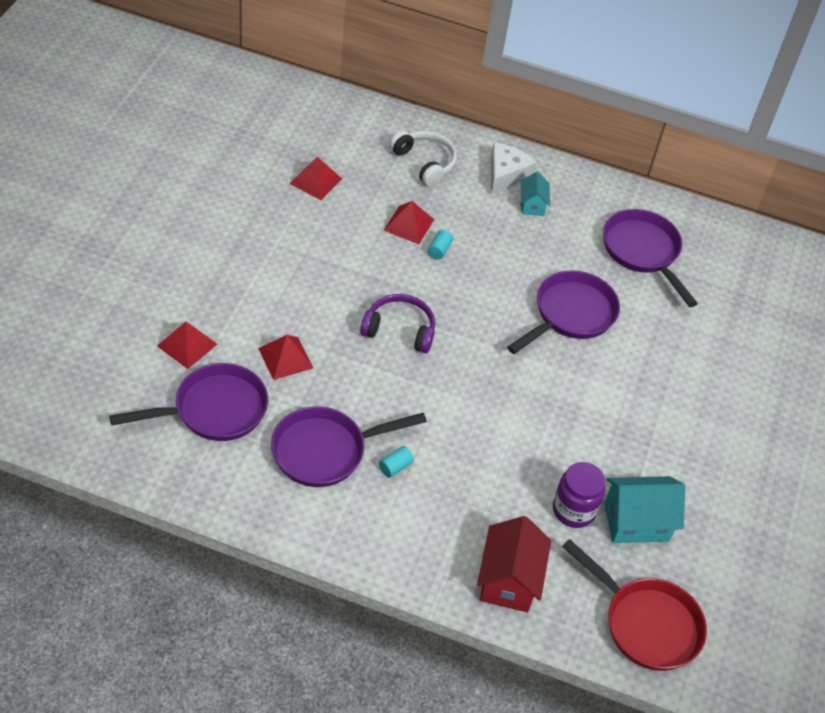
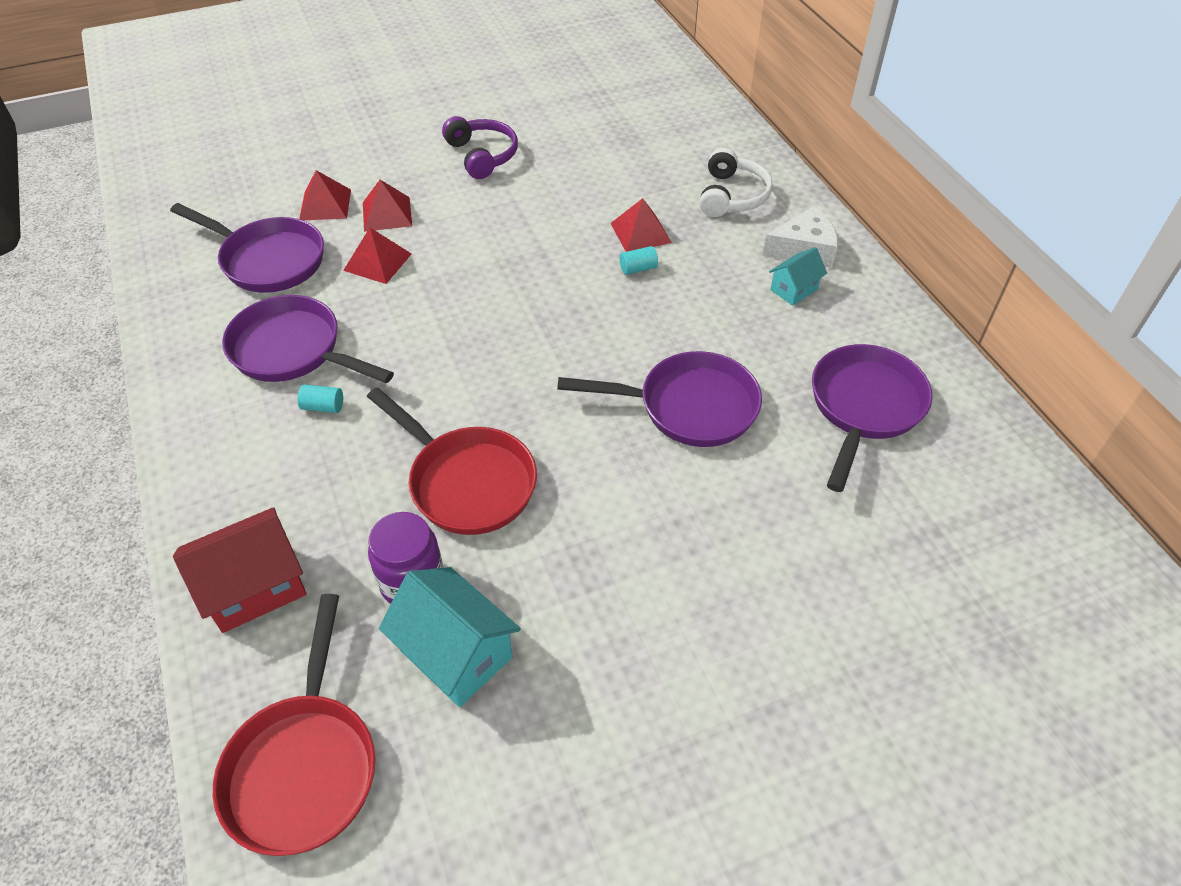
camera: 55 degrees right, 0 degrees up
(316, 181) = (608, 156): red pyramid -> red pyramid (387, 214)
(399, 330) = (502, 305): purple headphones -> purple headphones (482, 155)
(527, 442) = (467, 482): none -> red pan

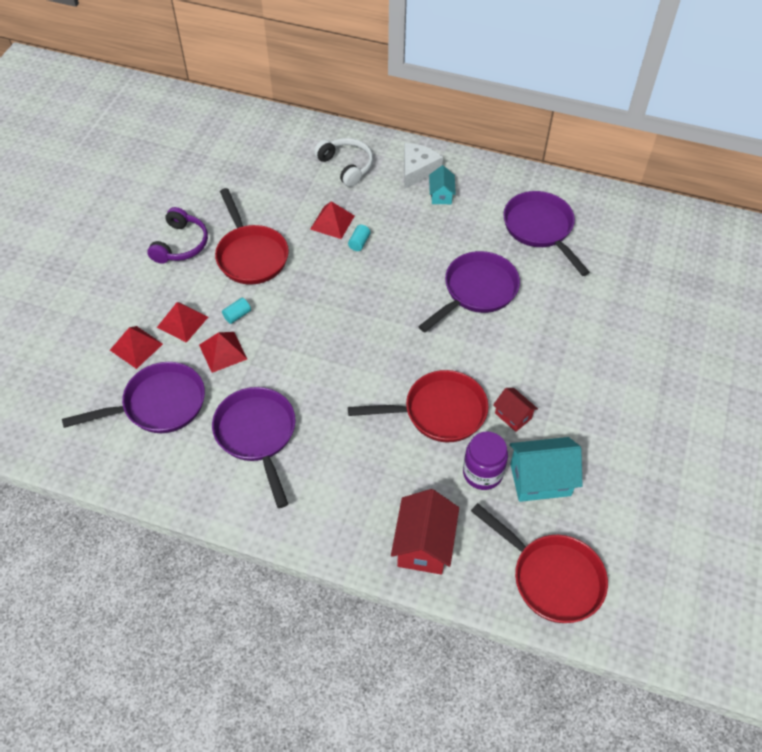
camera: 50 degrees left, 5 degrees up
(292, 350) = (257, 435): purple pan -> purple pan turned 90 degrees clockwise
(323, 406) = (320, 445): turquoise cylinder -> turquoise cylinder (237, 315)
(482, 155) = (181, 244): purple headphones -> purple headphones turned 90 degrees clockwise
(523, 206) = (251, 255): none -> red pan
(532, 560) = (513, 416): none -> red house

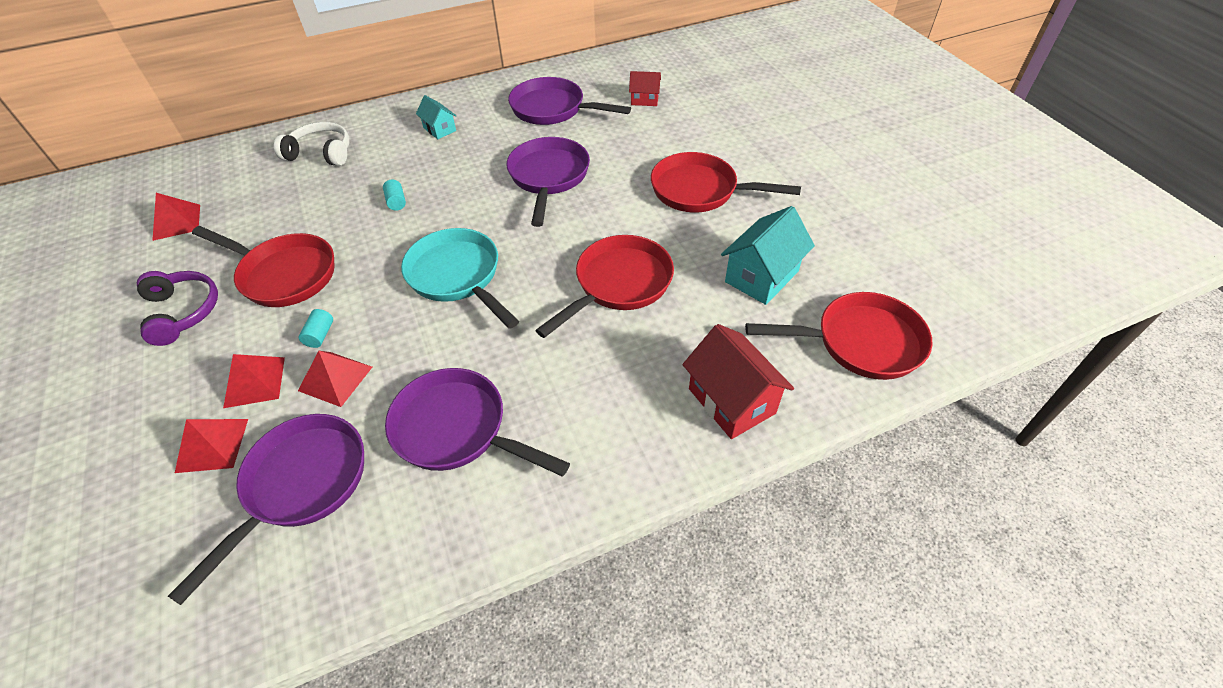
camera: 40 degrees left, 5 degrees down
(332, 222) = (351, 201): red pyramid -> red pyramid (177, 222)
(346, 330) = (457, 276): none -> turquoise pan
(417, 170) = (397, 123): white cheese -> none
(482, 473) = (711, 305): purple jar -> none
(513, 416) = (684, 245): red house -> red house (644, 100)
(574, 380) = (700, 190): none -> red pan

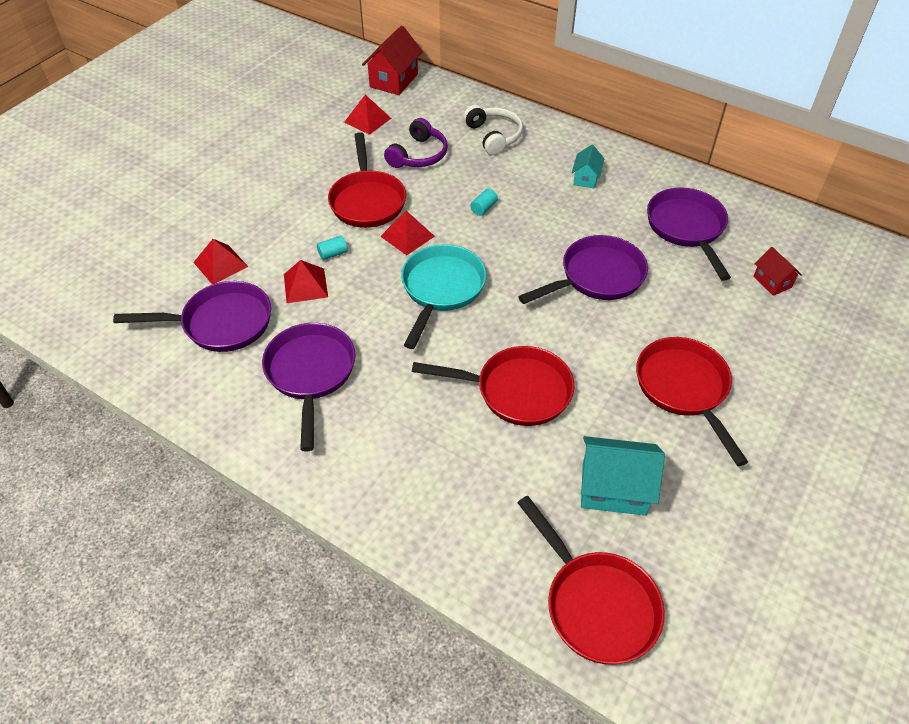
camera: 55 degrees right, 0 degrees up
(183, 312) = (301, 179): purple headphones -> purple headphones (418, 155)
(254, 382) = (275, 250): red pyramid -> red pyramid (407, 236)
(731, 401) = (454, 530): red house -> red house (394, 80)

